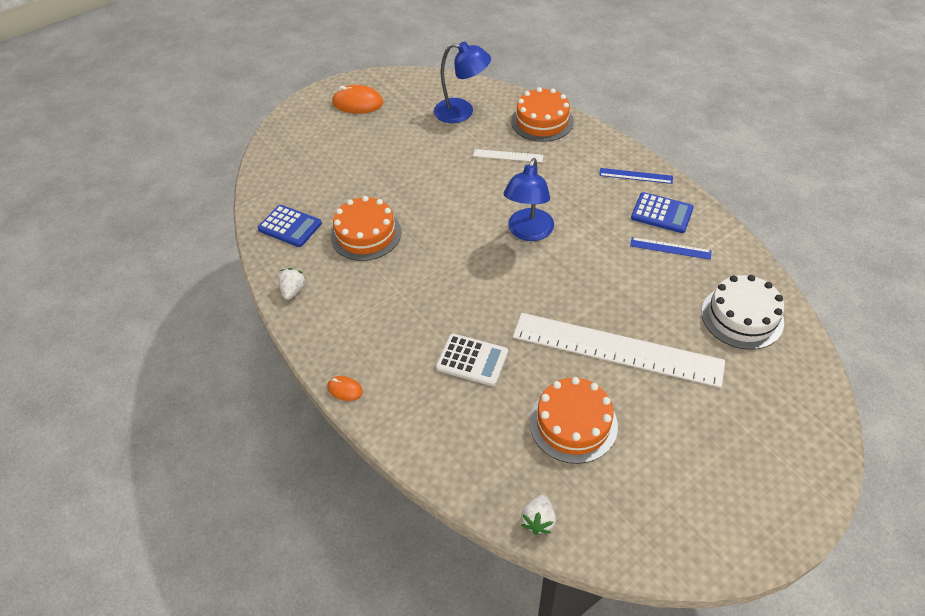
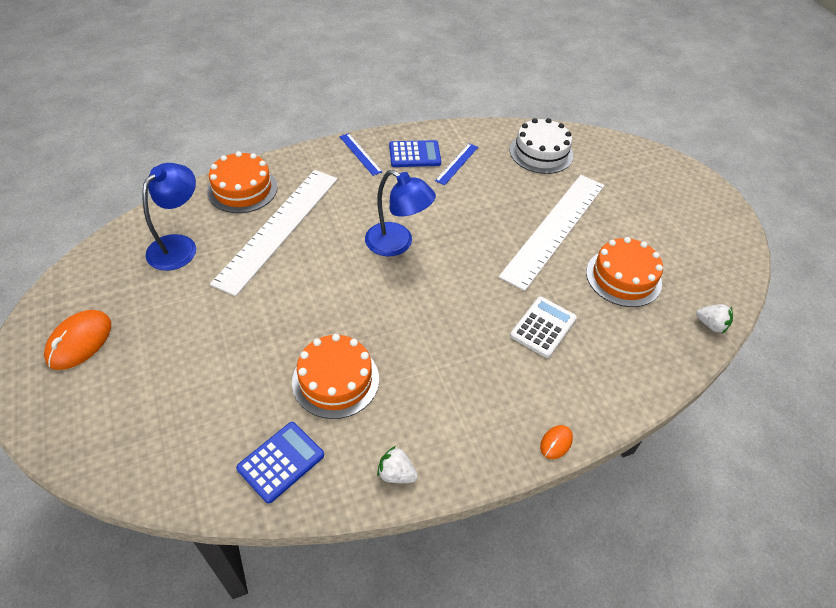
camera: 80 degrees left, 0 degrees up
(508, 156) = (278, 228): white ruler -> white ruler, size x2.37
(635, 176) = (360, 154): blue ruler -> blue ruler turned 60 degrees counterclockwise
(662, 213) = (414, 155): blue calculator -> blue calculator turned 45 degrees clockwise

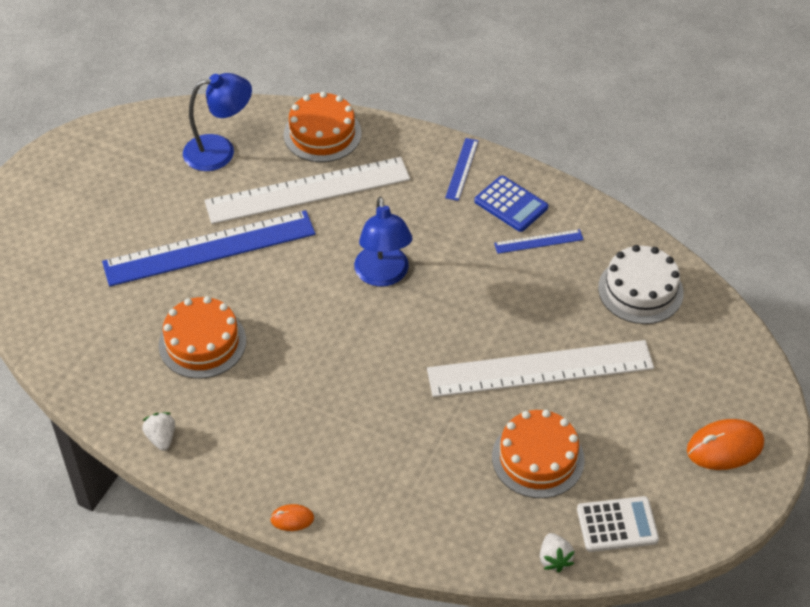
camera: 50 degrees right, 0 degrees up
(79, 341) = (79, 179): orange mouse -> orange mouse (725, 447)
(255, 313) = (209, 248): none -> blue ruler
(281, 462) = (104, 366): blue calculator -> none
(543, 327) = (405, 436): white calculator -> white calculator (617, 525)

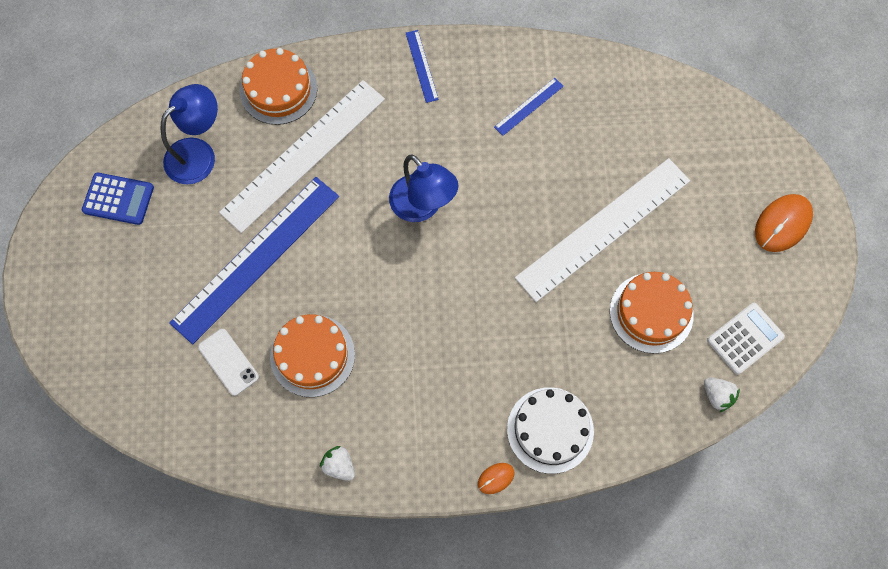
camera: 30 degrees left, 20 degrees up
(128, 313) = (228, 362): none -> white phone
(511, 204) = (484, 81): blue calculator -> blue calculator (118, 199)
(640, 290) = (636, 112): white cake -> white cake (550, 430)

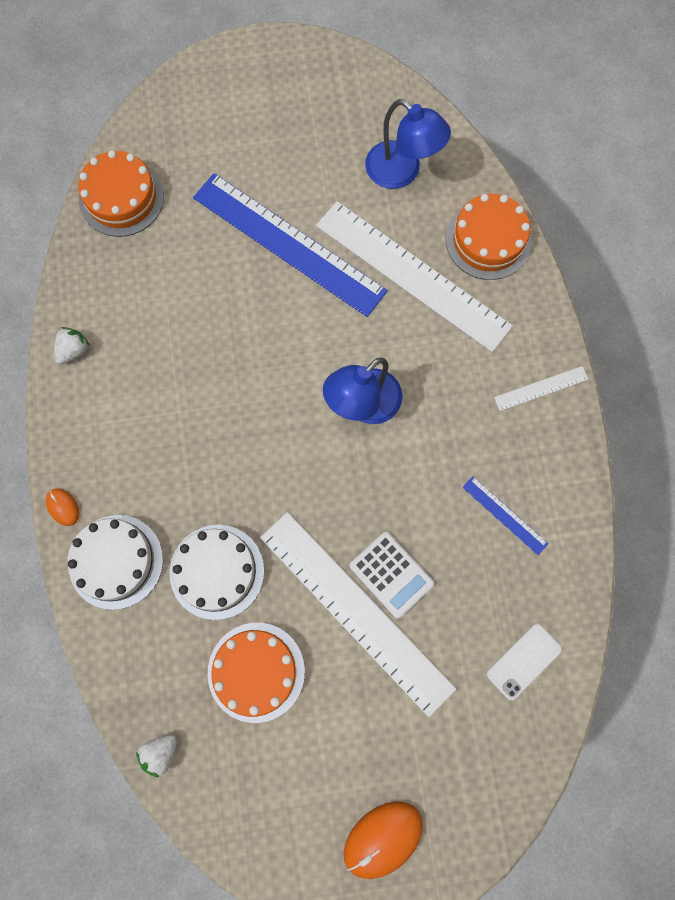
camera: 85 degrees right, 5 degrees up
(118, 199) = (342, 107): blue calculator -> none
(228, 362) = (176, 233): white phone -> white phone (523, 661)
(312, 355) = (187, 311): orange cake -> orange cake (121, 198)
(421, 66) = (541, 388): blue ruler -> white ruler
(564, 341) = (217, 571): none -> white cake
(745, 338) = (231, 787): white calculator -> white calculator (391, 574)
(782, 224) = (383, 839): orange mouse -> orange mouse turned 75 degrees counterclockwise

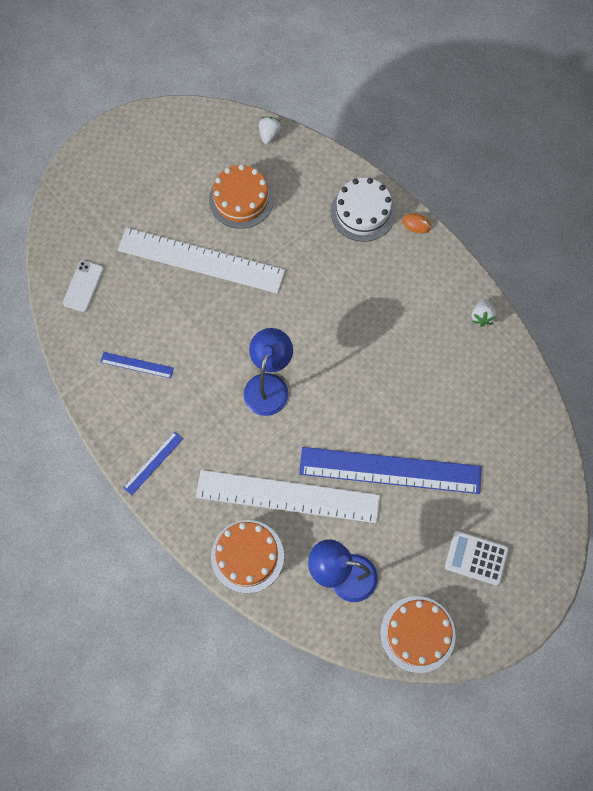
camera: 150 degrees right, 5 degrees down
(121, 198) = (531, 437): orange cake -> orange cake (417, 634)
(217, 571) = (299, 238): white cake -> none
(383, 839) = (120, 158): orange mouse -> none
(391, 574) = (191, 292): white calculator -> white calculator (476, 558)
(541, 388) = (153, 463): white ruler -> blue ruler

